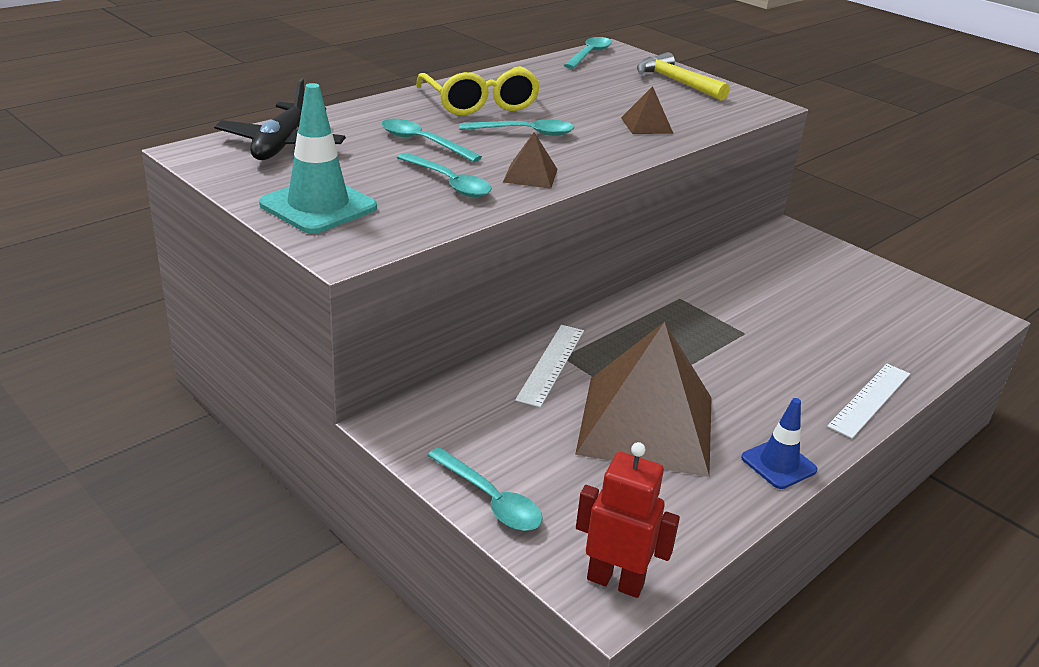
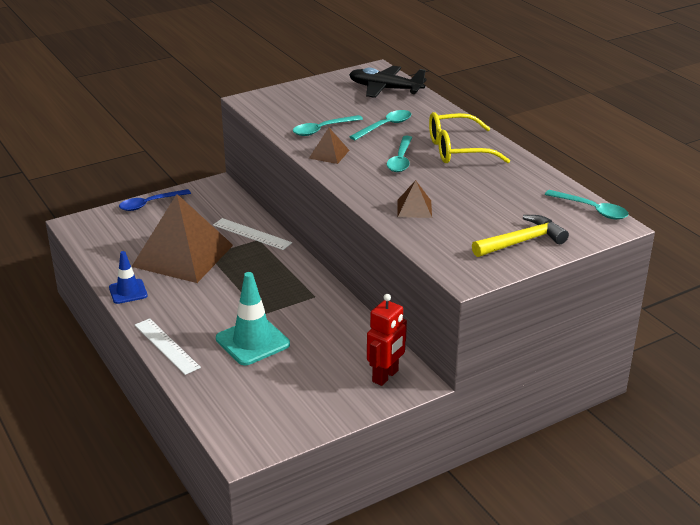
camera: 105 degrees right, 0 degrees up
(318, 206) = (300, 96): turquoise traffic cone -> turquoise traffic cone (252, 341)
(491, 500) = (149, 204): turquoise spoon -> blue spoon
(615, 581) = (81, 227): red robot -> red robot (385, 376)

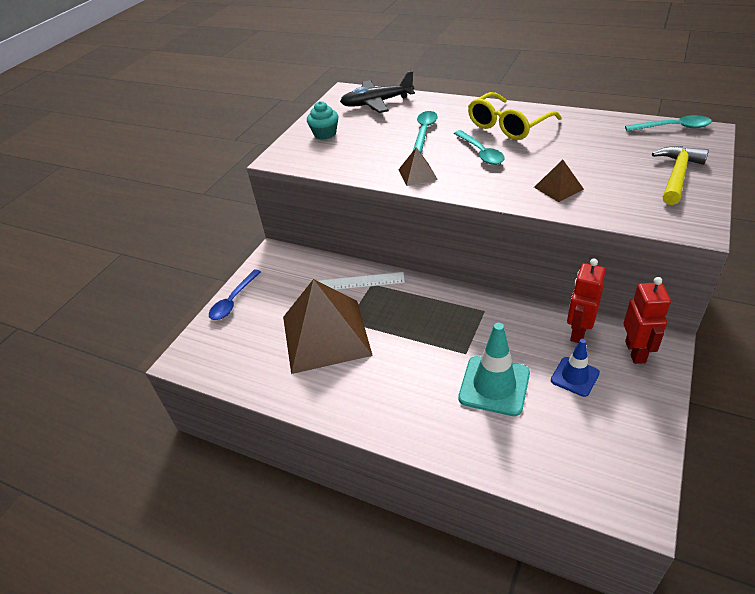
camera: 30 degrees left, 10 degrees up
(128, 292) = (320, 402): blue traffic cone -> blue traffic cone (574, 376)
(166, 346) = (428, 439): white ruler -> none
(309, 96) = (325, 134): none -> turquoise cupcake
(322, 130) = (379, 156): turquoise spoon -> none
(362, 343) = (578, 332): none -> red robot

